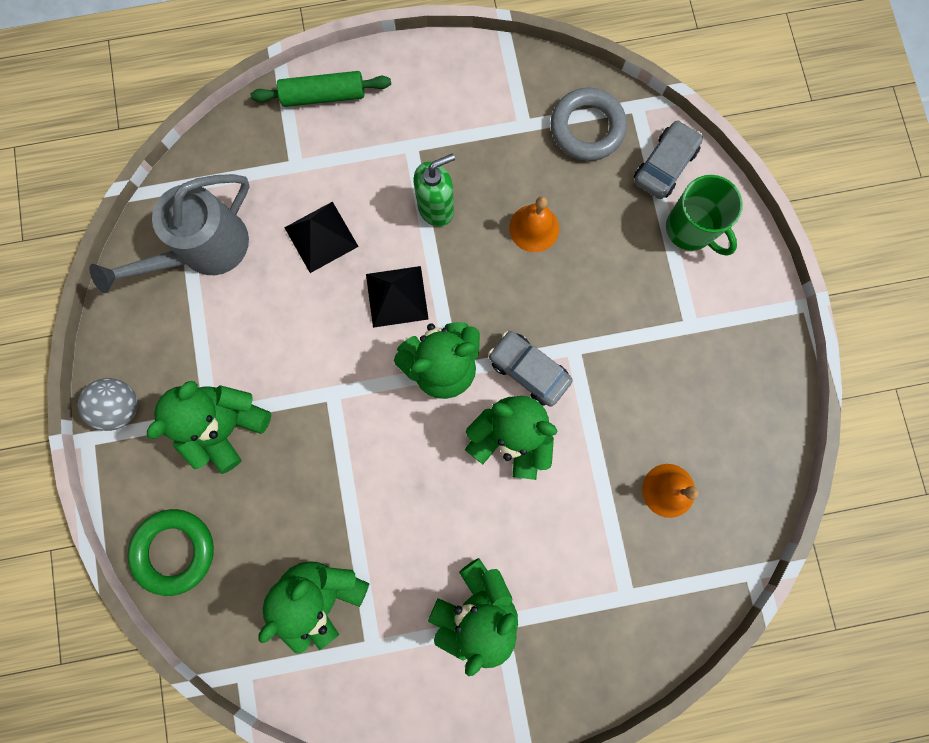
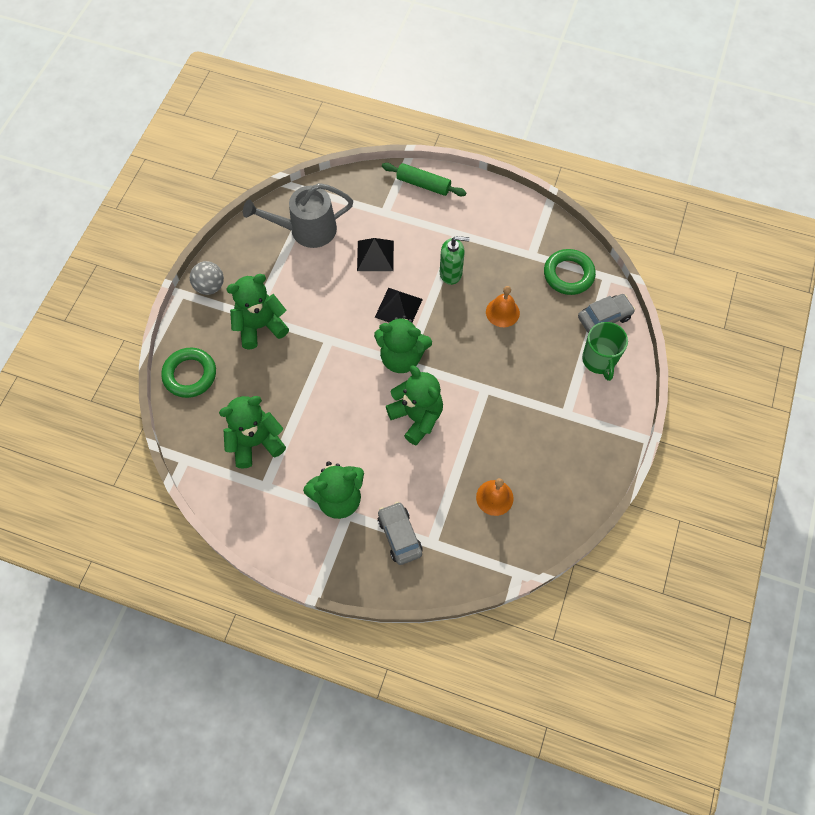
camera: 30 degrees right, 15 degrees down
(528, 370) = (451, 386): grey car -> grey car (399, 536)
(586, 128) = (568, 274): grey ring -> green ring

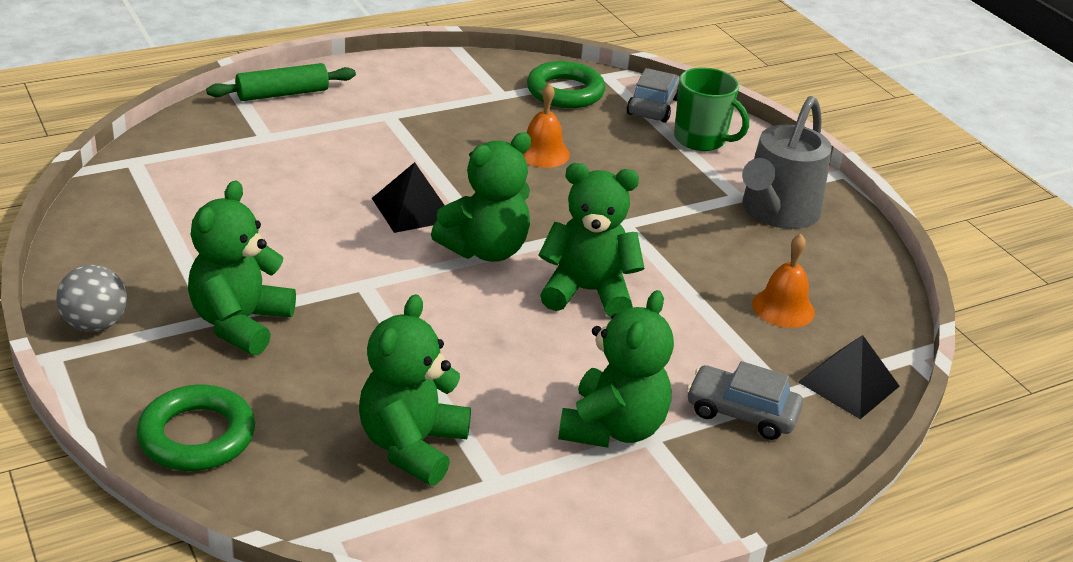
camera: 50 degrees left, 30 degrees down
(306, 230) = (175, 199): grey watering can -> grey watering can (776, 212)
(375, 255) = (311, 179): black pyramid -> black pyramid (848, 384)
(451, 273) = (432, 150): green soap dispenser -> none

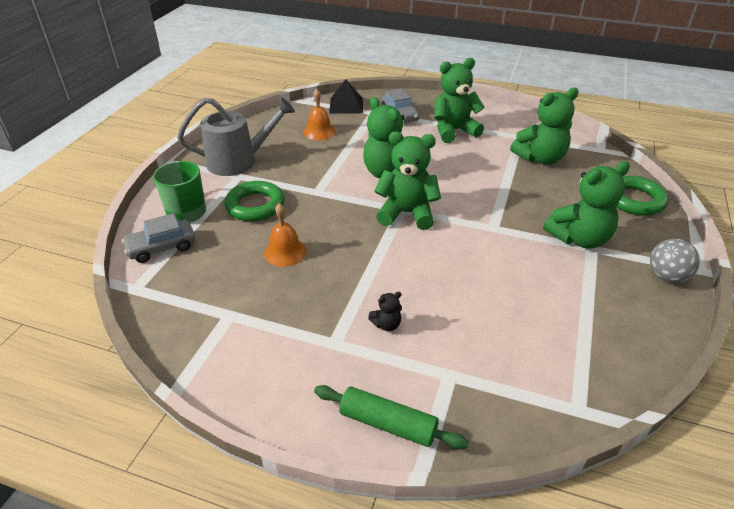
camera: 130 degrees left, 5 degrees up
(362, 144) = (386, 324): none -> black teddy bear
(413, 209) = (415, 256): black pyramid -> none
(565, 92) = (186, 291): green ring -> green ring (255, 205)

